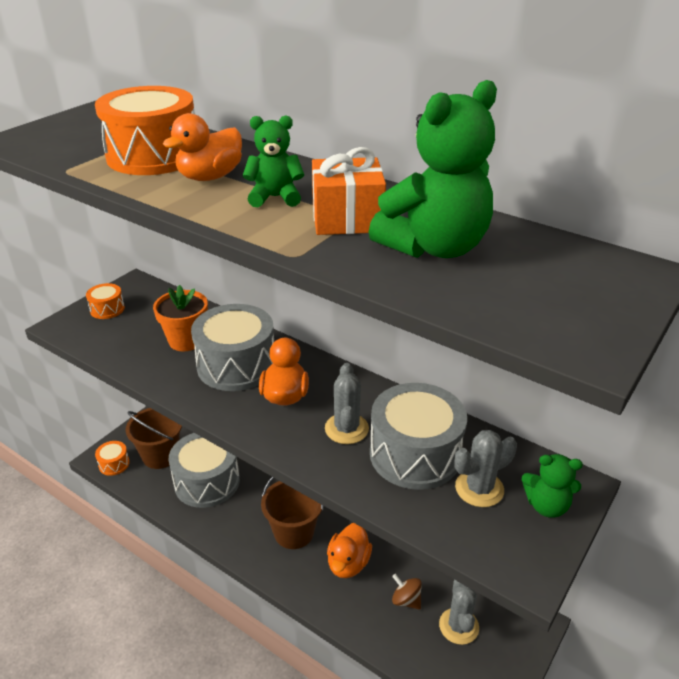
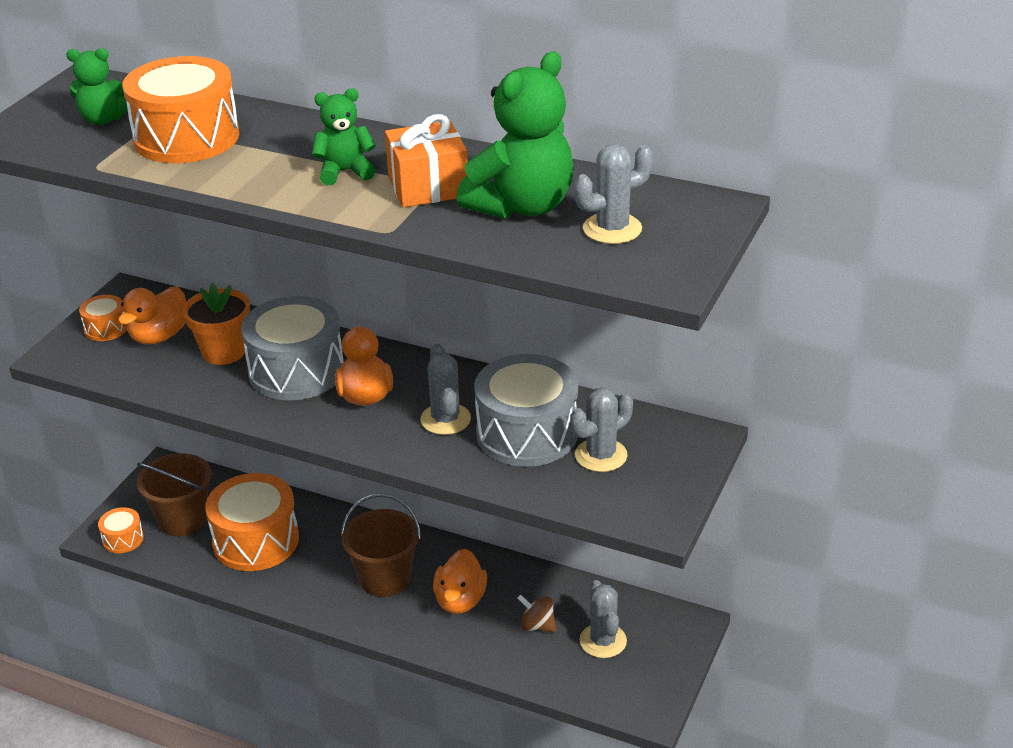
camera: 10 degrees left, 0 degrees up
(207, 482) = (256, 540): grey drum -> orange drum
(210, 177) = (264, 156): orange duck -> orange duck (159, 336)
(525, 281) = (612, 229): none -> grey cactus
(546, 505) = (672, 460): green teddy bear -> green teddy bear (103, 119)

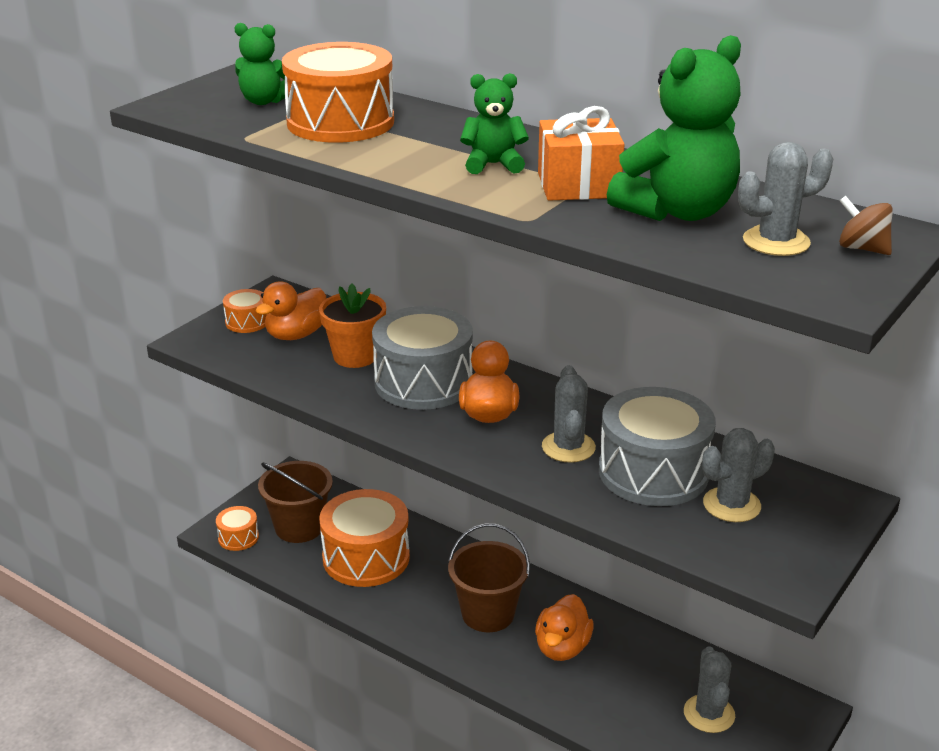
camera: 10 degrees right, 5 degrees down
(537, 626) = (640, 687): brown spinning top -> brown spinning top (862, 248)

